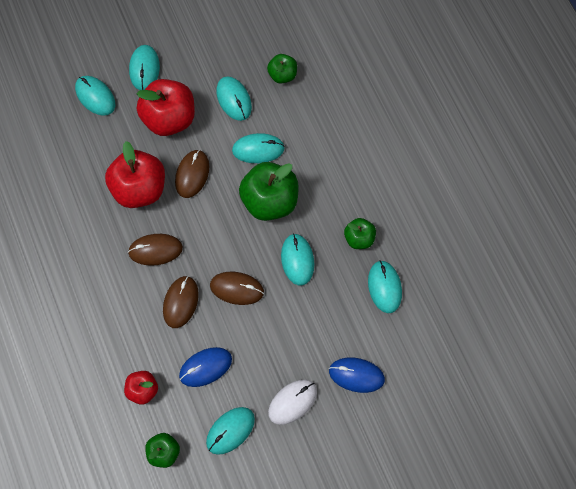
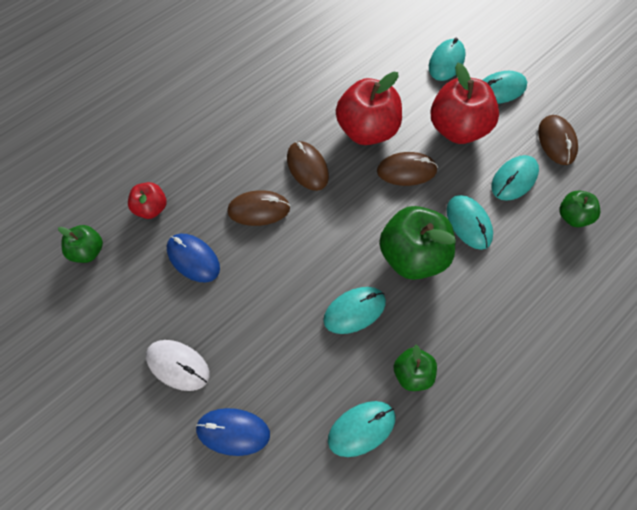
camera: 70 degrees right, 5 degrees down
(230, 431) = (127, 309): turquoise mouse -> none
(237, 289) = (294, 258): brown mouse -> brown mouse (556, 141)
(356, 375) = (233, 432): blue mouse -> blue mouse turned 75 degrees counterclockwise

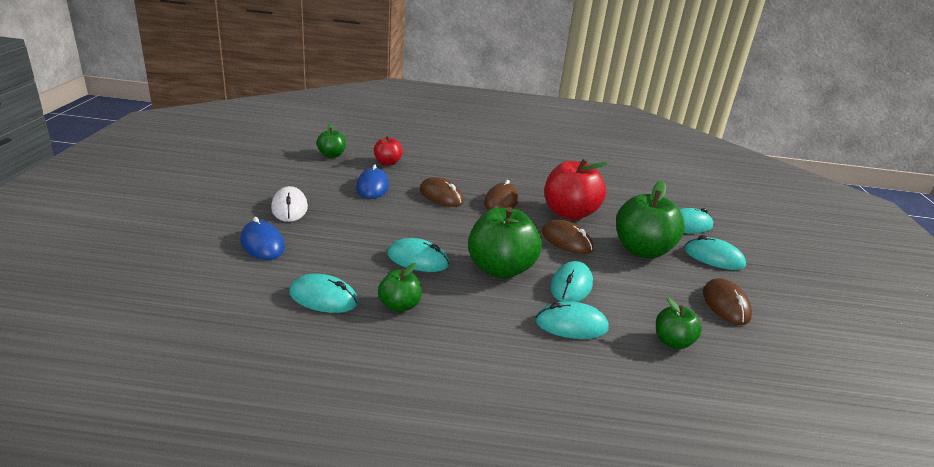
camera: 45 degrees right, 35 degrees down
(457, 129) = (642, 250): red apple -> green apple
(514, 179) = (649, 295): turquoise mouse -> turquoise mouse (571, 325)
(556, 141) = (725, 305): brown mouse -> brown mouse turned 45 degrees counterclockwise

